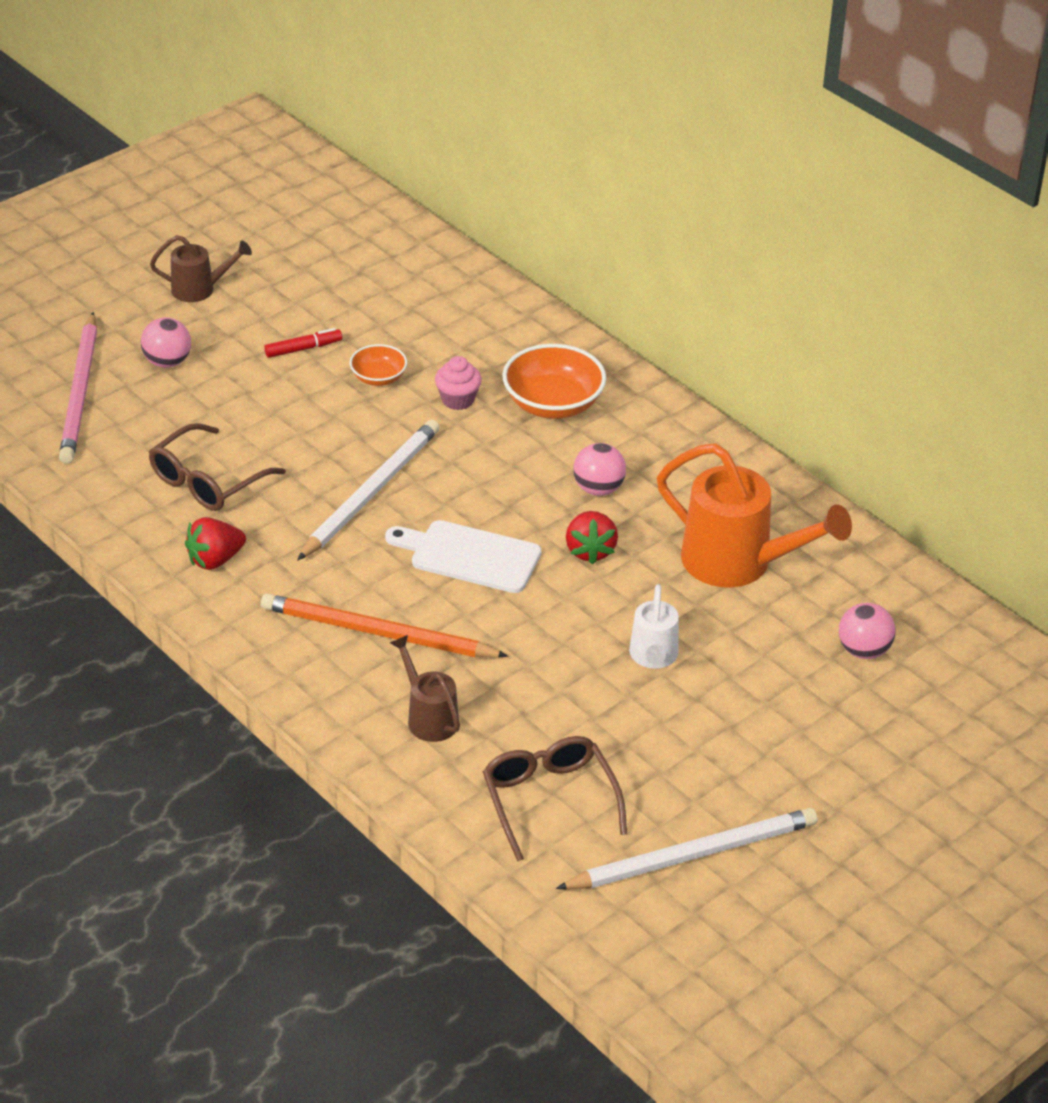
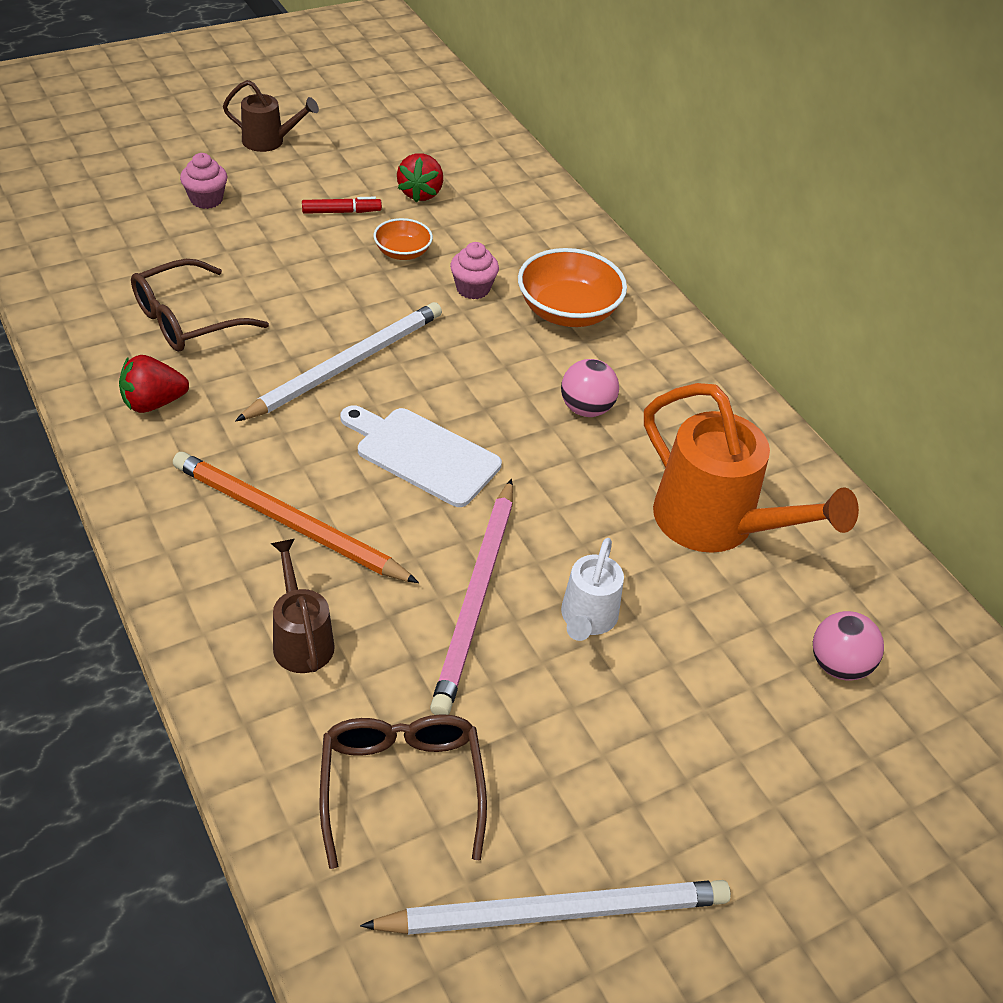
camera: 10 degrees right, 5 degrees up
(80, 393) = (109, 211): pink pencil -> pink pencil (476, 598)
(167, 362) = (206, 199): pink ball -> pink cupcake
(590, 551) = (555, 475): red strawberry -> red strawberry (420, 193)

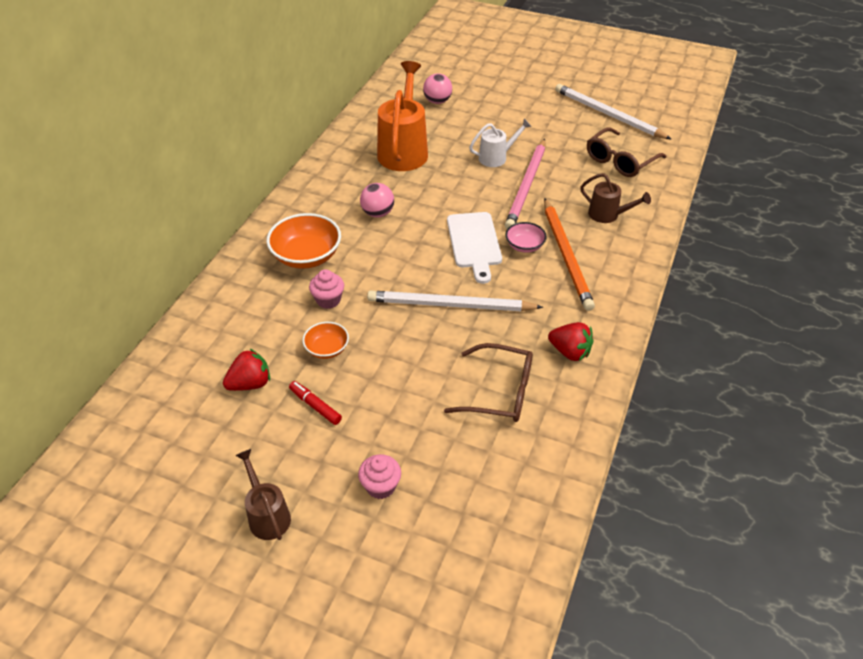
camera: 125 degrees left, 0 degrees up
(301, 639) = (608, 215): brown watering can -> brown watering can turned 90 degrees counterclockwise
(357, 496) = (524, 246): none -> pink bowl
(476, 598) = (526, 186): pink pencil -> pink pencil turned 135 degrees clockwise

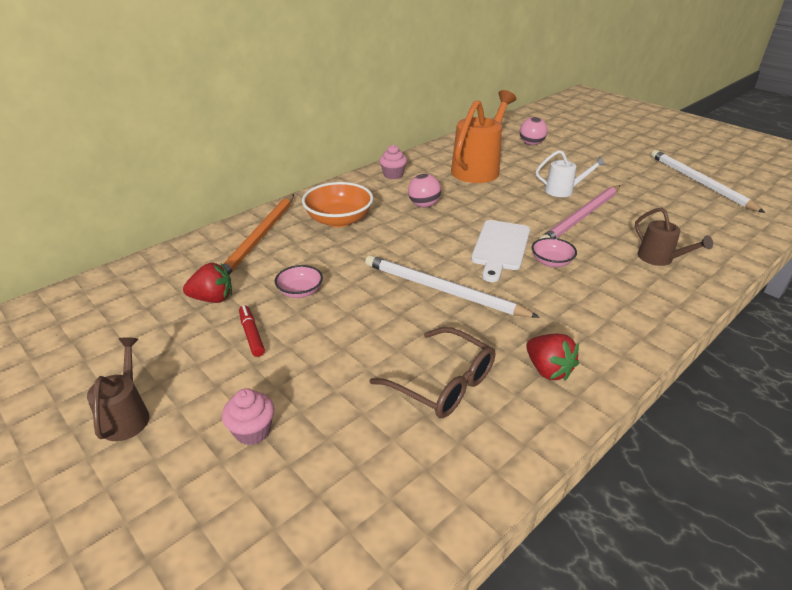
camera: 25 degrees right, 10 degrees down
(327, 349) = (300, 292): orange bowl -> pink bowl
(328, 300) = (332, 255): pink cupcake -> pink cupcake (393, 175)
(566, 256) = (593, 281): orange pencil -> orange pencil (259, 238)
(620, 161) = (696, 219): brown glasses -> none

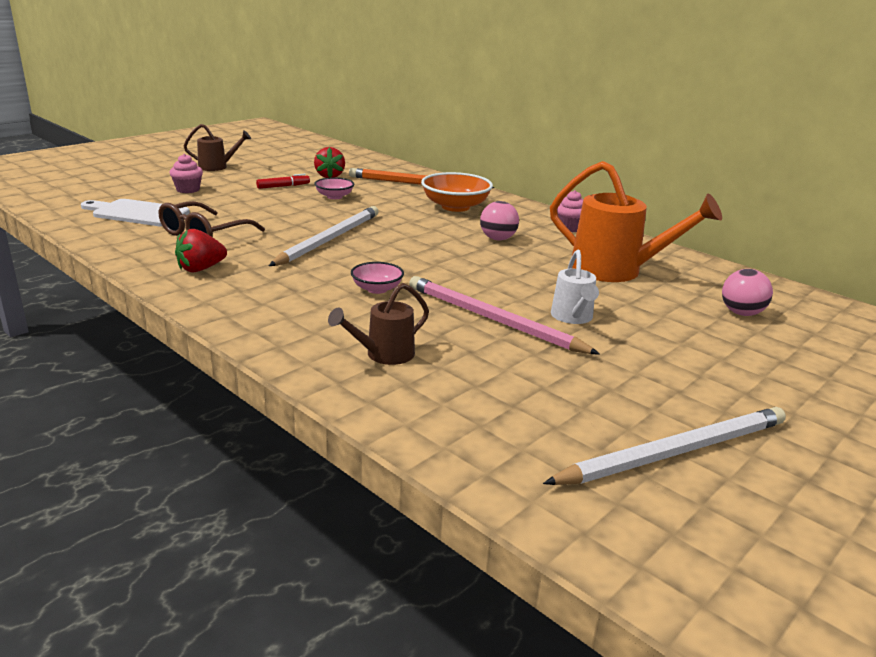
camera: 85 degrees right, 10 degrees down
(500, 247) = (408, 267): white cutting board -> white cutting board (137, 213)

